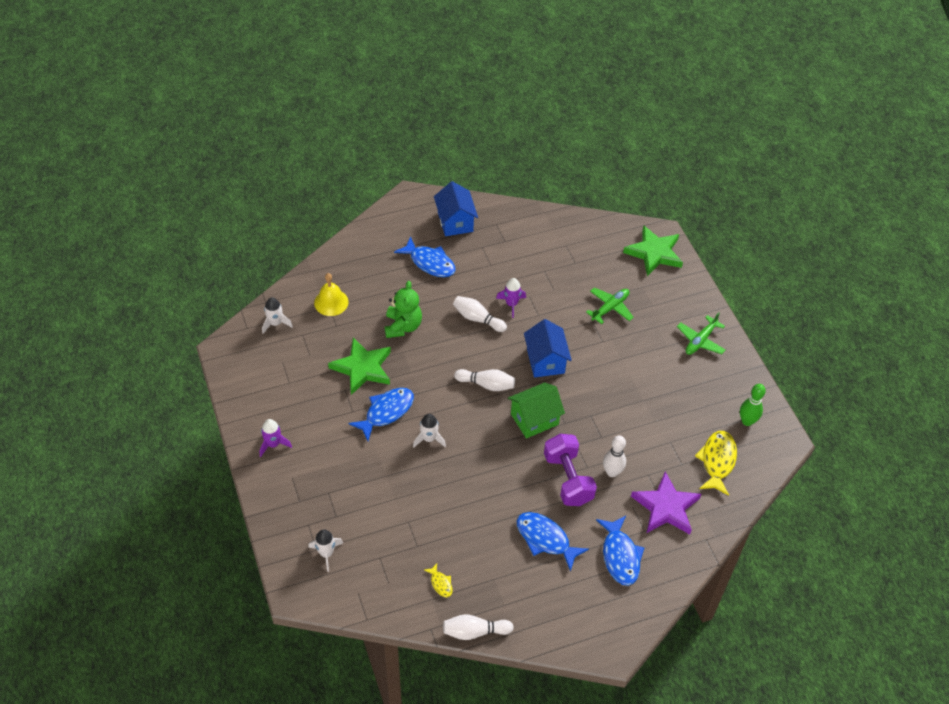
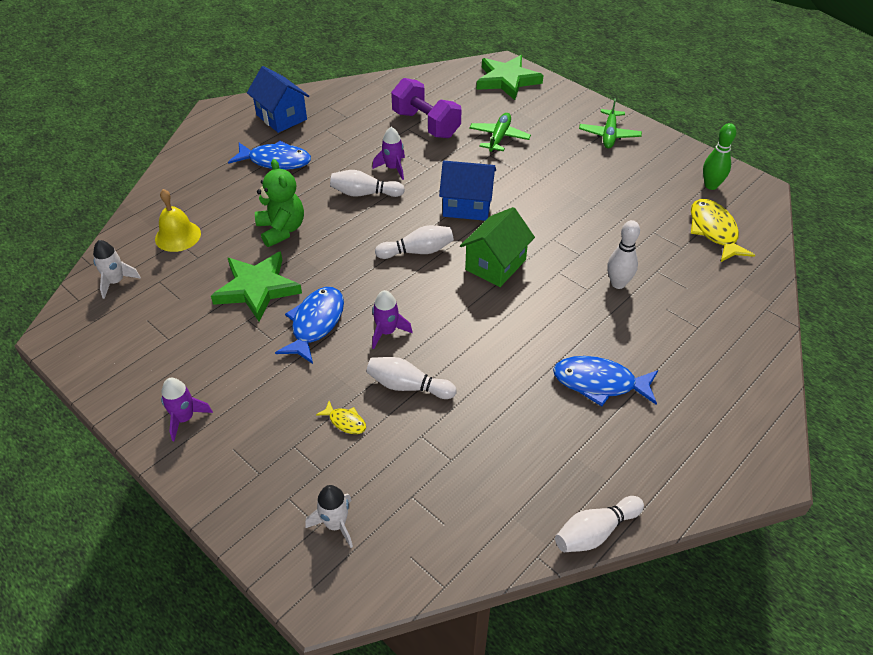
camera: 25 degrees left, 5 degrees down
(419, 484) = (408, 386): none -> white bowling pin
(429, 439) = (387, 332): white rocket -> purple rocket
(440, 583) = (511, 492): yellow fish -> yellow fish (345, 422)
(545, 361) = (467, 206): blue house -> blue house turned 45 degrees counterclockwise
(568, 479) = (576, 309): purple dumbbell -> purple dumbbell (426, 124)
(620, 556) = (694, 364): blue fish -> none
(666, 507) = (701, 294): purple star -> none

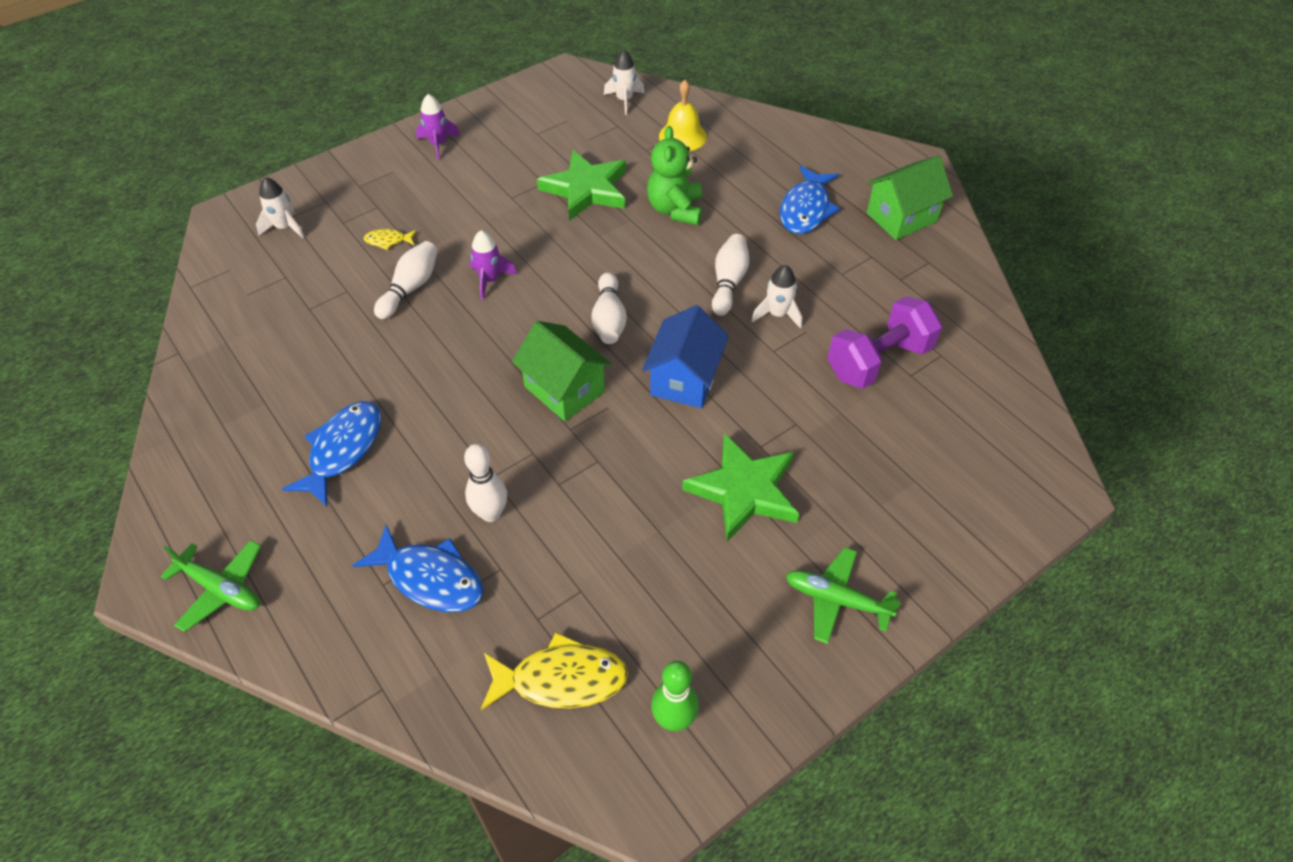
camera: 100 degrees right, 5 degrees up
(281, 117) = (901, 217): blue house -> green house
(281, 230) = (675, 209): green teddy bear -> green teddy bear turned 105 degrees clockwise
(315, 323) = (521, 228): blue fish -> blue fish (430, 578)
(345, 422) = (388, 241): yellow fish -> yellow fish turned 45 degrees clockwise
(393, 168) = (777, 314): purple rocket -> white rocket
(499, 137) = (839, 443): green plane -> green plane (221, 589)
(507, 80) = (1007, 484): green star -> green star (744, 490)
(595, 532) = (175, 400): white bowling pin -> none

